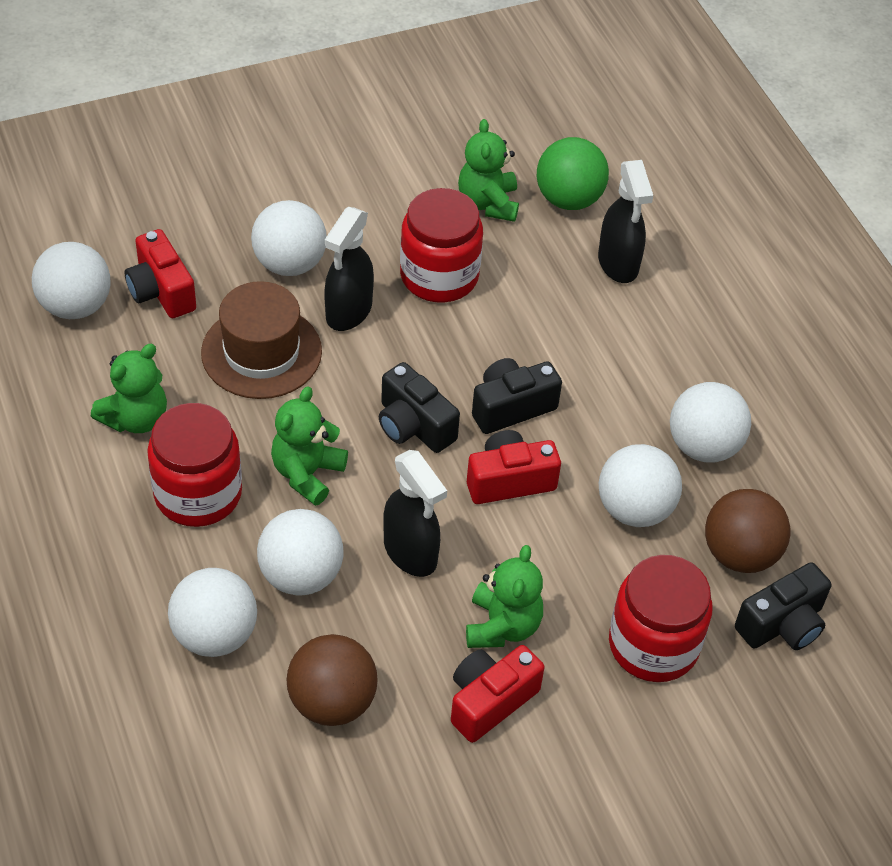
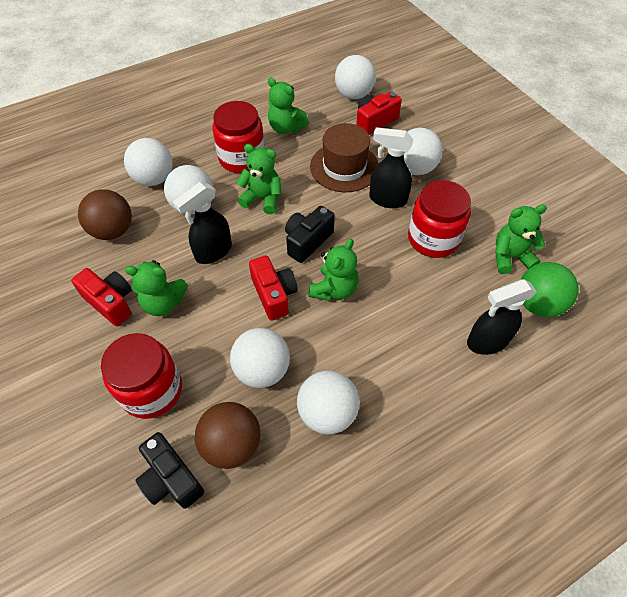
camera: 85 degrees right, 5 degrees up
(511, 407) = (334, 289): black camera -> green teddy bear

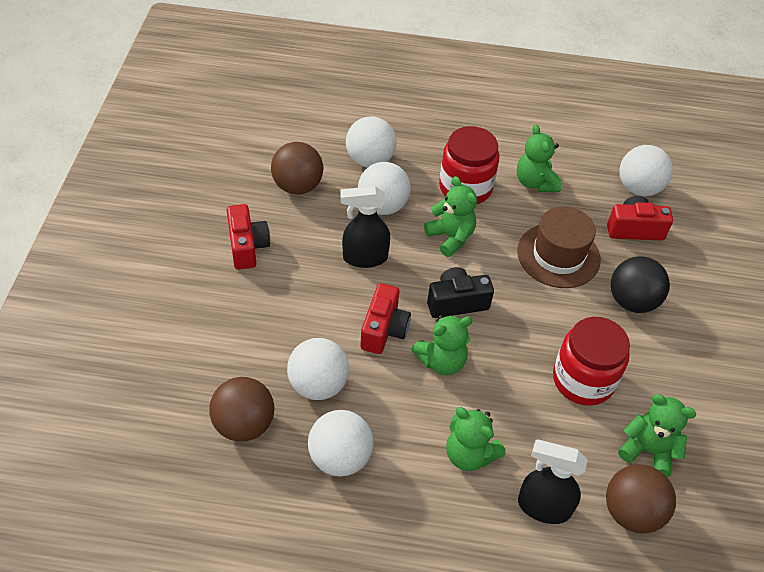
camera: 35 degrees right, 5 degrees down
(152, 390) = (220, 338): red jar -> none
(163, 303) = (287, 274): green teddy bear -> green teddy bear (469, 454)
(171, 479) = (179, 415): black camera -> none
(387, 199) = (572, 313): black spray bottle -> none
(415, 168) = (632, 301): white ball -> black ball
(537, 304) = (631, 512): green ball -> brown ball

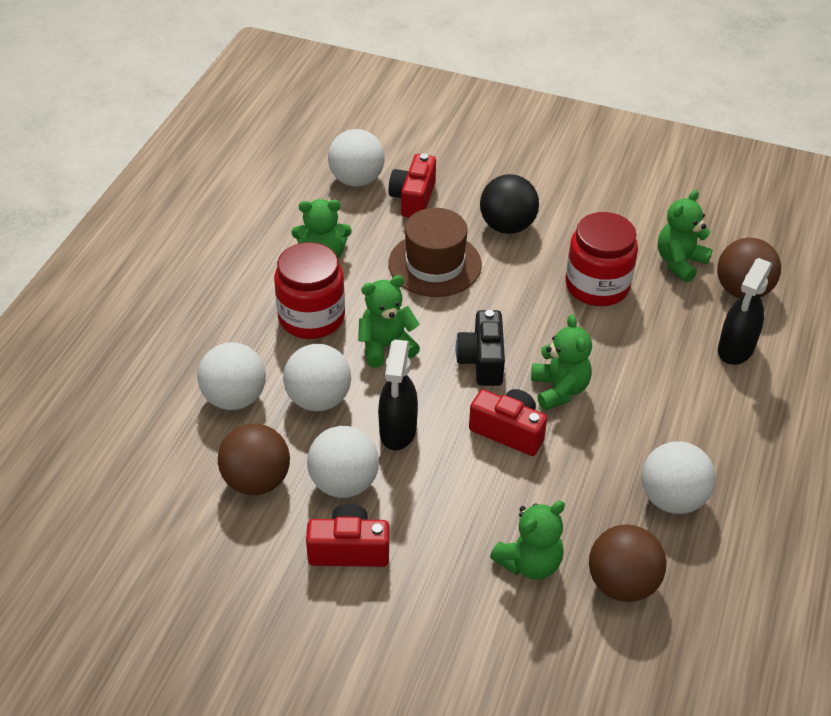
camera: 75 degrees left, 5 degrees down
(318, 384) = (576, 504): white ball -> white ball (344, 483)
(469, 454) = (675, 391): green teddy bear -> green teddy bear (529, 563)

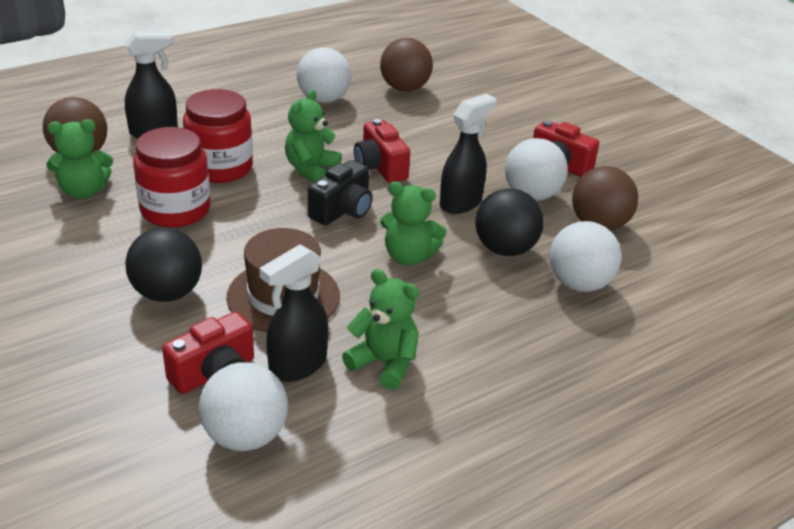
camera: 145 degrees left, 10 degrees down
(311, 317) = (452, 311): red jar -> red jar (220, 167)
(318, 399) = (505, 249): white ball -> black ball
(373, 227) = (297, 365): none -> black spray bottle
(529, 563) = (447, 115): green teddy bear -> none

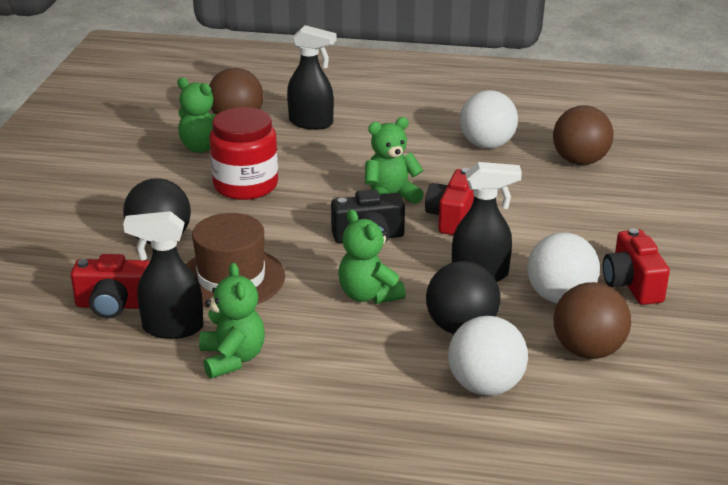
camera: 45 degrees right, 5 degrees down
(220, 167) = (321, 168): red jar -> none
(245, 436) = (77, 353): white ball -> none

